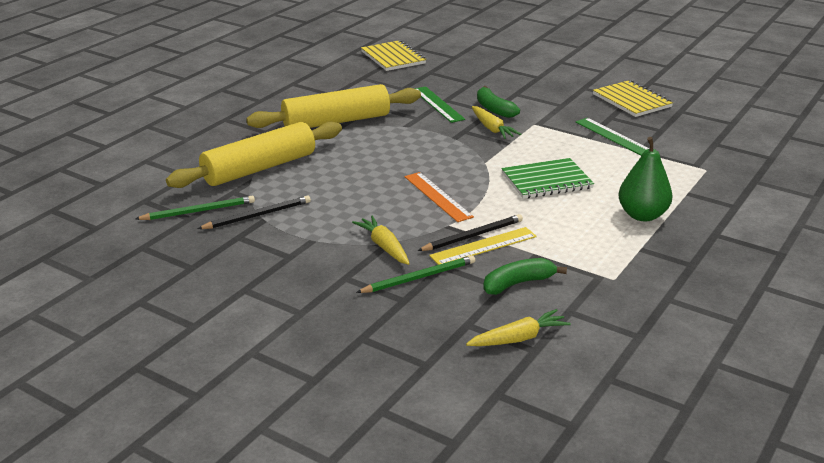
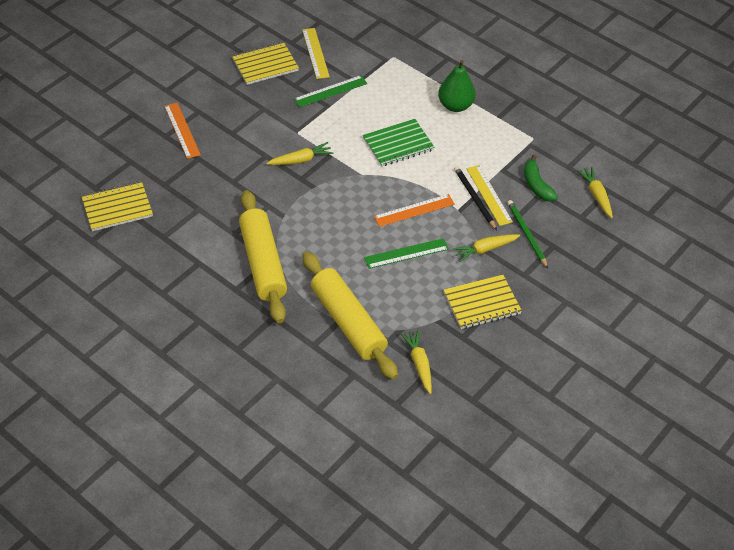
camera: 85 degrees left, 20 degrees up
(199, 211) = (419, 364): green pencil -> yellow carrot
(258, 215) = (431, 324): black pencil -> none
(292, 247) = (481, 303): none -> yellow notebook
(437, 104) = (241, 188): green ruler -> green ruler (406, 253)
(494, 109) = (261, 152): green banana -> none
(507, 72) = (182, 130): none -> orange ruler
(546, 181) = (398, 144): green notebook -> green notebook turned 75 degrees clockwise
(673, 124) = (315, 53): none -> yellow ruler

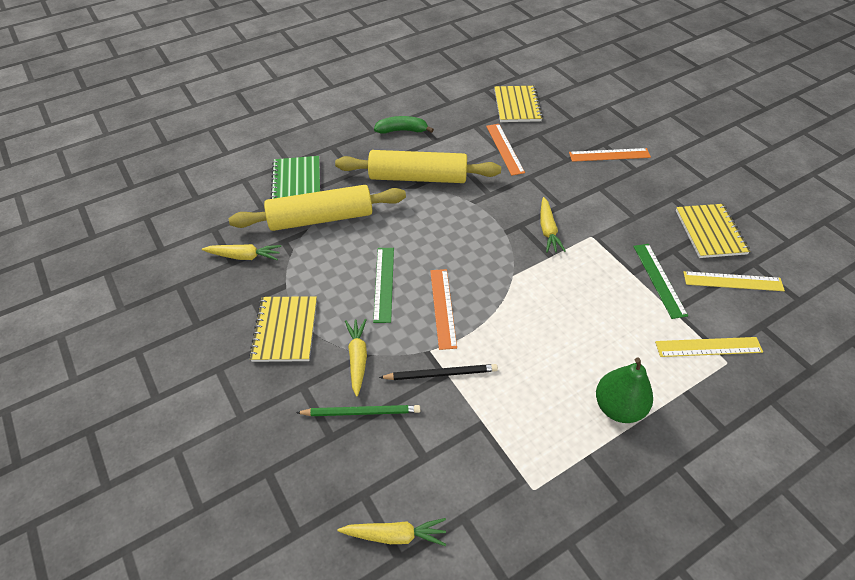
camera: 110 degrees right, 0 degrees up
(196, 206) = (504, 149): none -> orange ruler
(398, 144) = (554, 321): green notebook -> green notebook (297, 181)
(489, 195) = (442, 392): yellow ruler -> yellow ruler (708, 347)
(536, 185) = (441, 457): green banana -> green banana (402, 130)

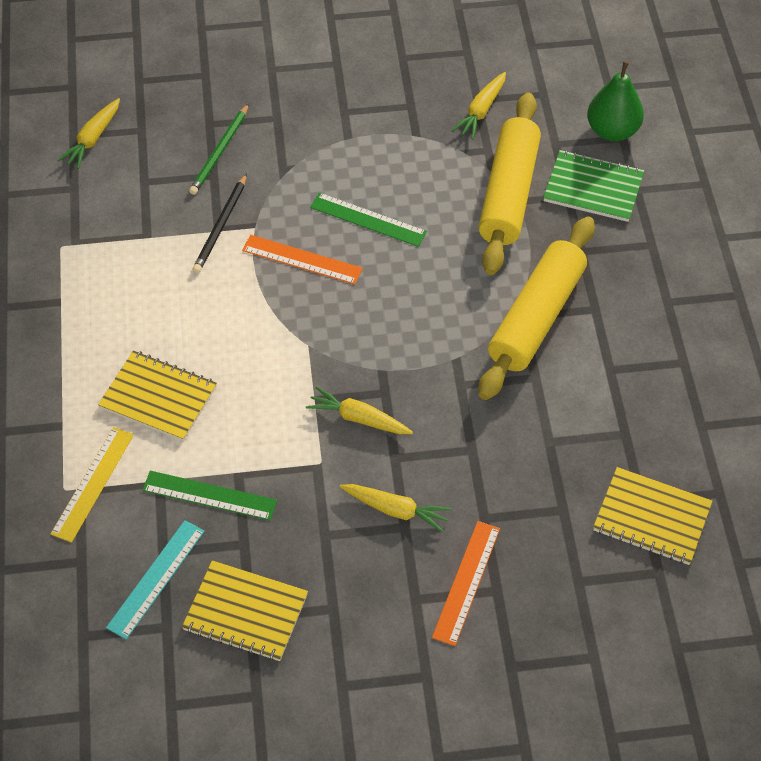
camera: 115 degrees right, 5 degrees up
(285, 330) = (353, 121): yellow notebook -> yellow notebook (158, 397)
(357, 358) = (282, 167): yellow carrot -> yellow carrot (395, 510)
(402, 130) = (652, 337): green banana -> none
(504, 149) = (548, 448): orange ruler -> none
(618, 407) = (87, 354): green pear -> green pear (612, 131)
(733, 281) = (156, 578): yellow ruler -> turquoise ruler

